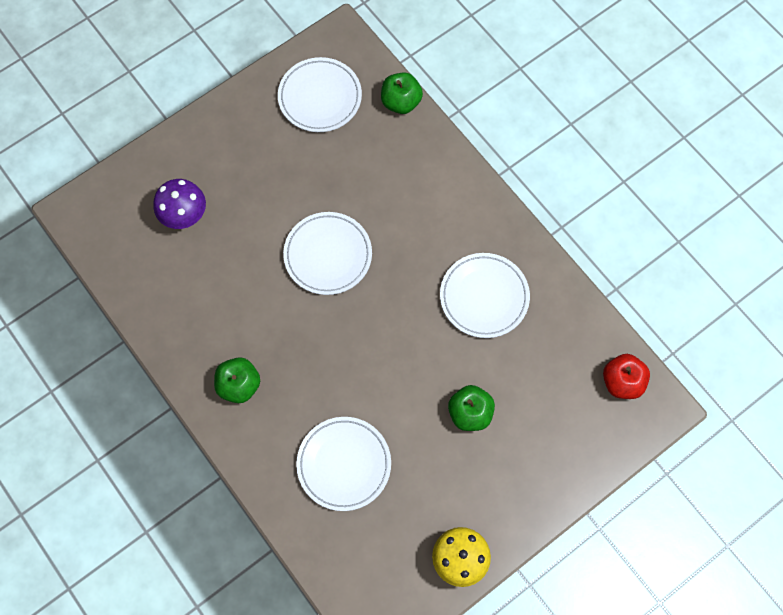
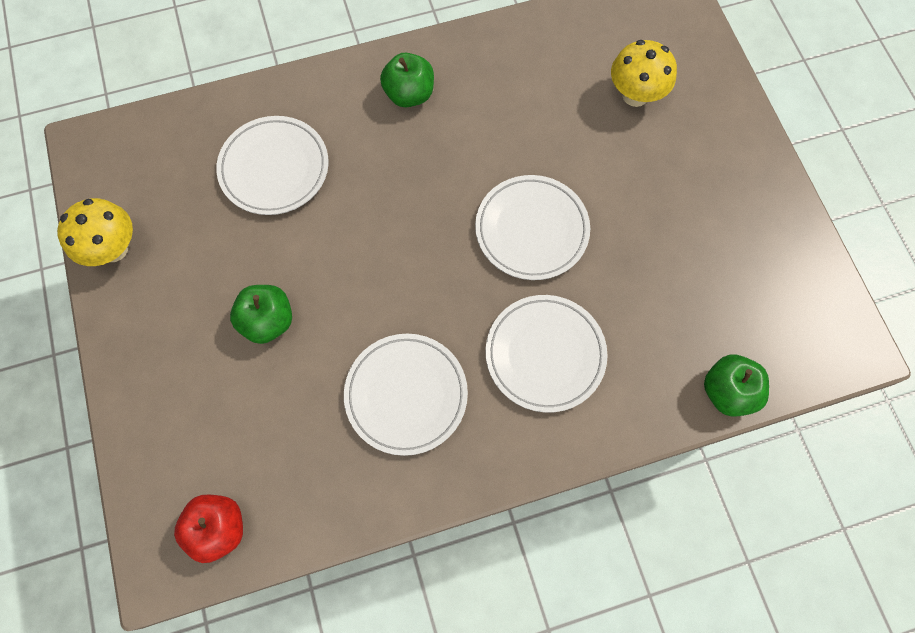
camera: 110 degrees right, 0 degrees up
(185, 216) = (635, 95): purple mushroom -> yellow mushroom
(320, 97) = (761, 290): white plate -> white plate (545, 354)

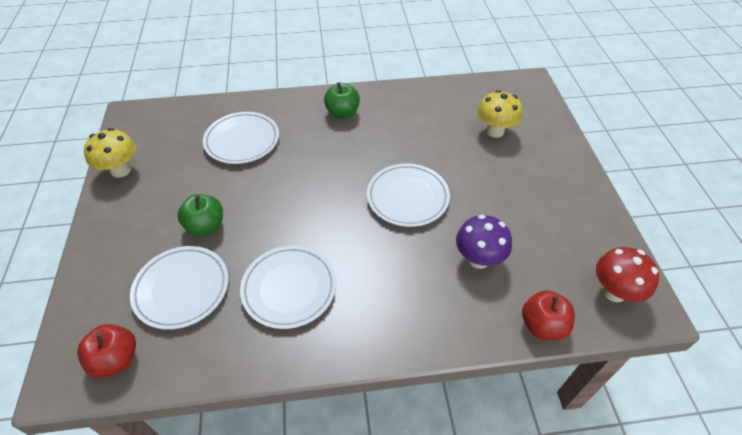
camera: 10 degrees right, 20 degrees down
(545, 354) = (401, 277): white plate -> white plate (182, 289)
(639, 311) = (478, 259): none -> purple mushroom
(727, 391) = (542, 325): green apple -> red apple
(810, 330) = (614, 291): none -> red mushroom

